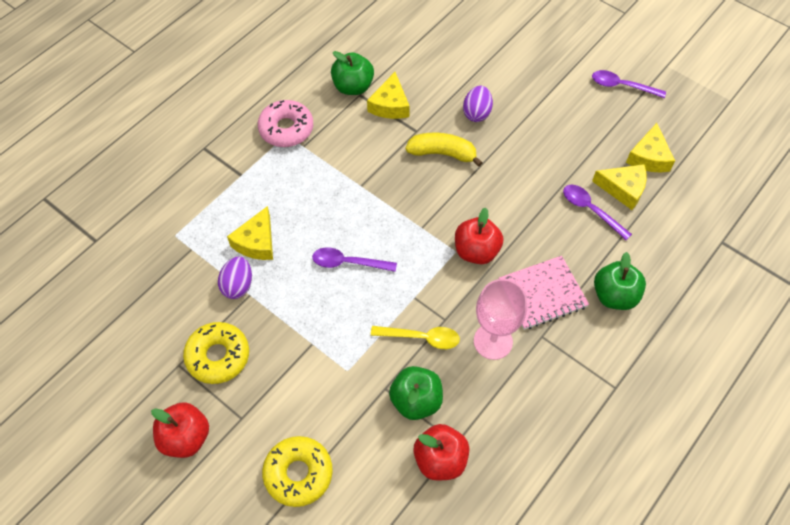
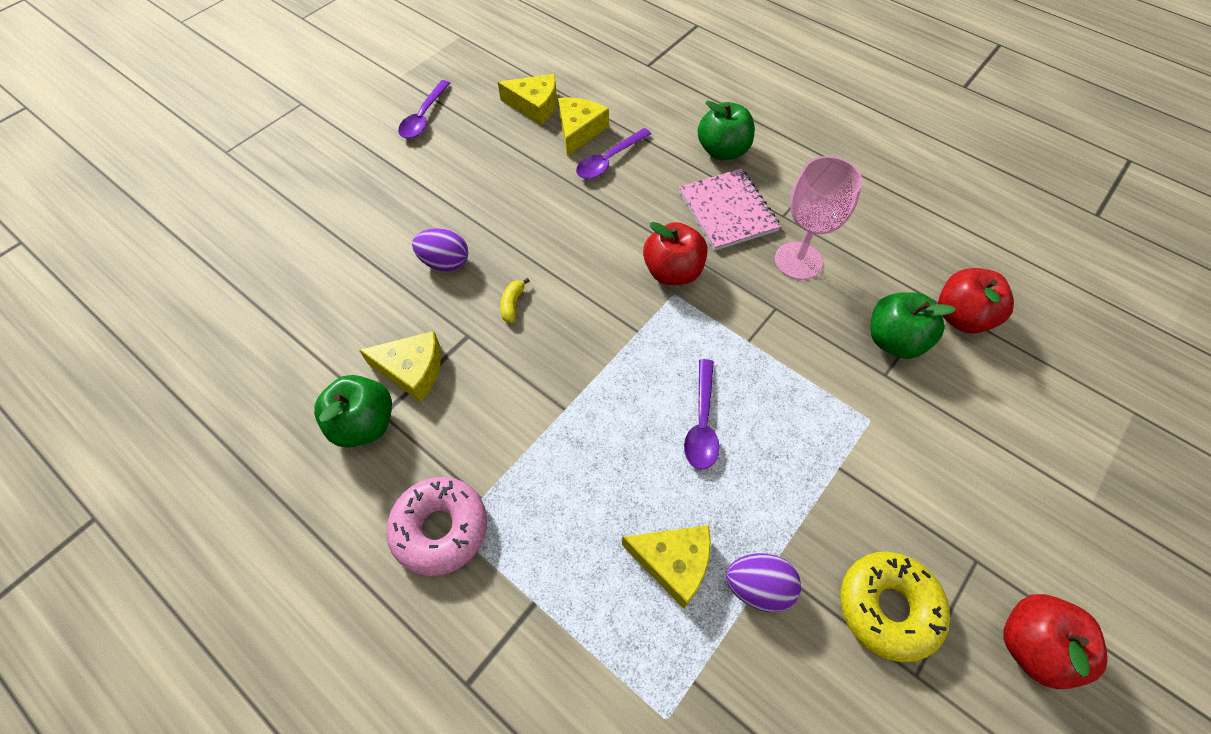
camera: 90 degrees left, 0 degrees up
(298, 473) = (1031, 475): yellow donut -> none
(421, 338) = (806, 333): yellow spoon -> none
(442, 153) = (513, 304): yellow banana -> yellow banana, size x0.50

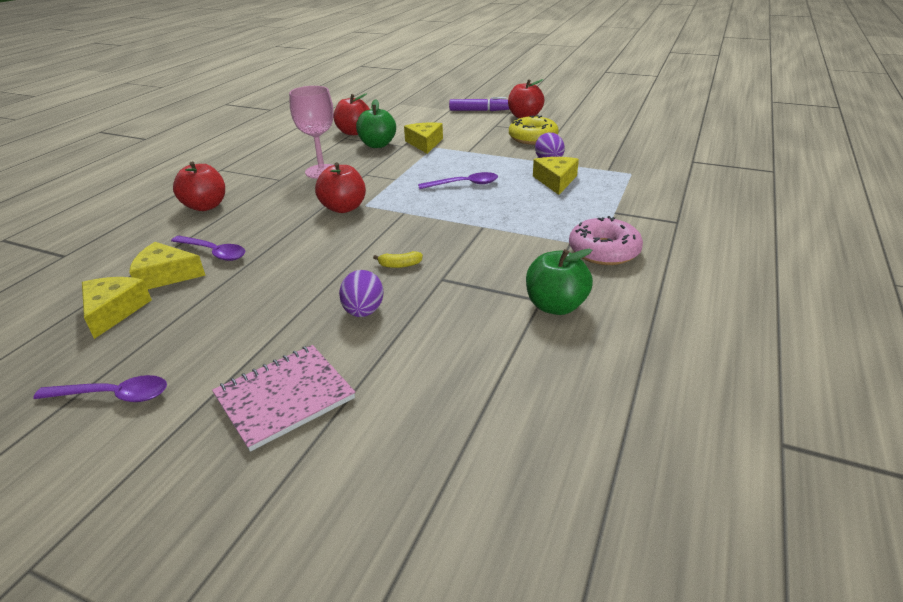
camera: 105 degrees left, 25 degrees down
(412, 370) = (490, 297): yellow cheese -> yellow cheese (425, 143)
(722, 151) = (205, 206): green apple -> red apple
(727, 211) = (277, 197): pink notebook -> pink notebook (284, 397)
(1079, 559) = (479, 111): none -> purple marker

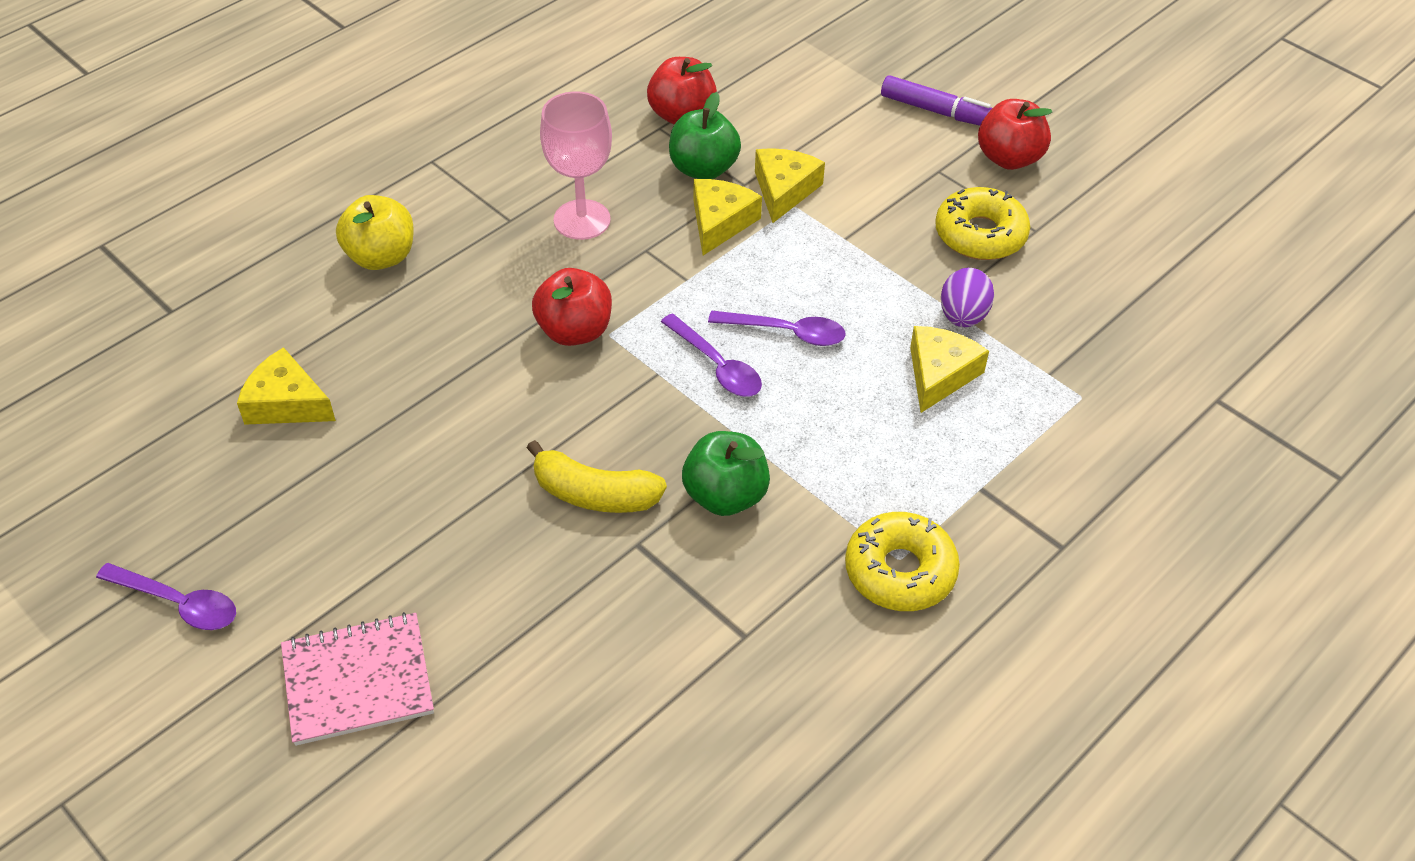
camera: 20 degrees right, 15 degrees up
(114, 311) = (209, 453): yellow cheese -> yellow cheese (720, 222)
(205, 206) = (381, 257): red apple -> yellow apple
(214, 252) = (360, 374): purple spoon -> purple spoon (717, 366)
(363, 311) = (506, 570): purple egg -> none
(400, 265) = (595, 494): yellow banana -> yellow banana, size x2.01
(555, 306) = (758, 655): green apple -> green apple (725, 496)
(604, 251) = (900, 571): pink donut -> yellow donut

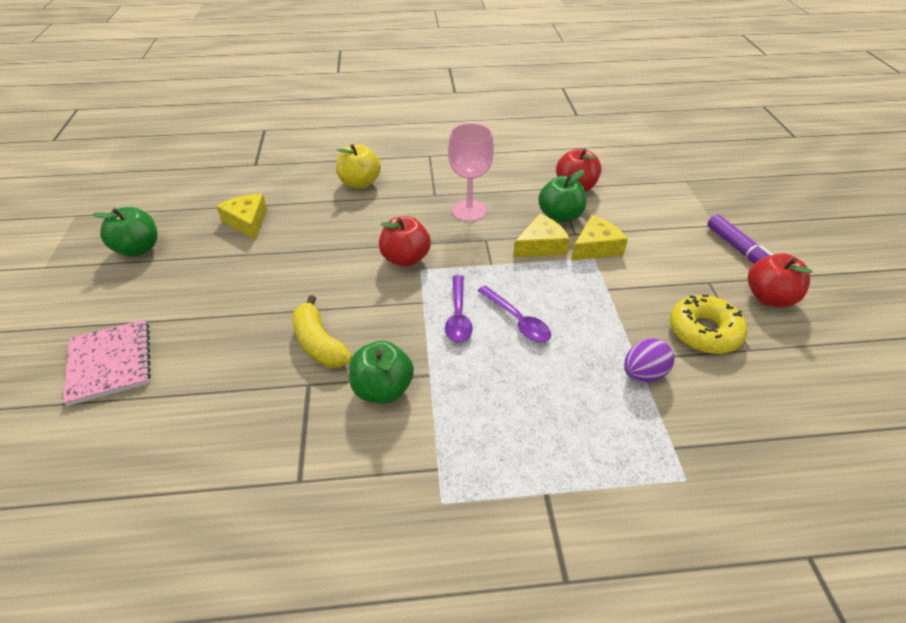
camera: 40 degrees right, 5 degrees down
(171, 533) = (138, 249): none -> green apple
(178, 603) = (101, 279): purple spoon -> none
(358, 681) = (110, 363): pink notebook -> pink notebook turned 45 degrees clockwise
(900, 571) = (433, 511): yellow donut -> none
(939, 374) = (591, 400): yellow cheese -> none

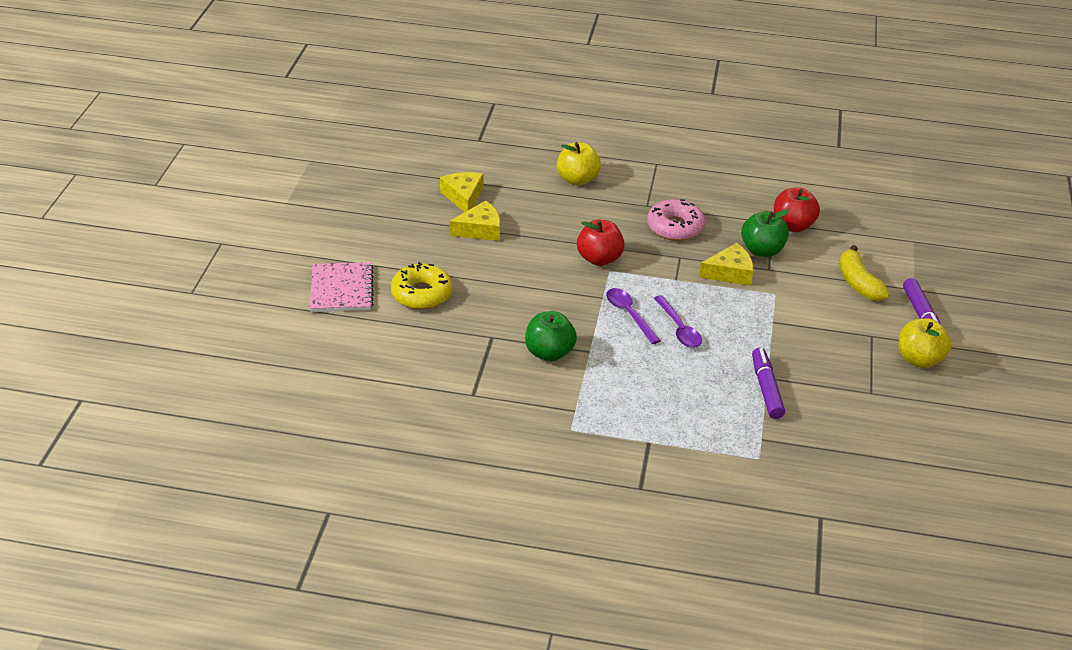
camera: 15 degrees right, 5 degrees down
(138, 249) = (365, 203): green apple -> none
(319, 344) = (507, 310): yellow banana -> yellow banana (858, 283)
(458, 316) = (629, 314): purple spoon -> purple spoon turned 135 degrees clockwise
(469, 210) = (675, 227): pink goblet -> pink donut
(596, 247) = (782, 285): yellow cheese -> yellow cheese (480, 230)
(643, 374) = (766, 389): purple egg -> purple marker
(704, 332) = (839, 371): yellow donut -> yellow donut (421, 294)
(769, 298) = (919, 359): red apple -> yellow apple

